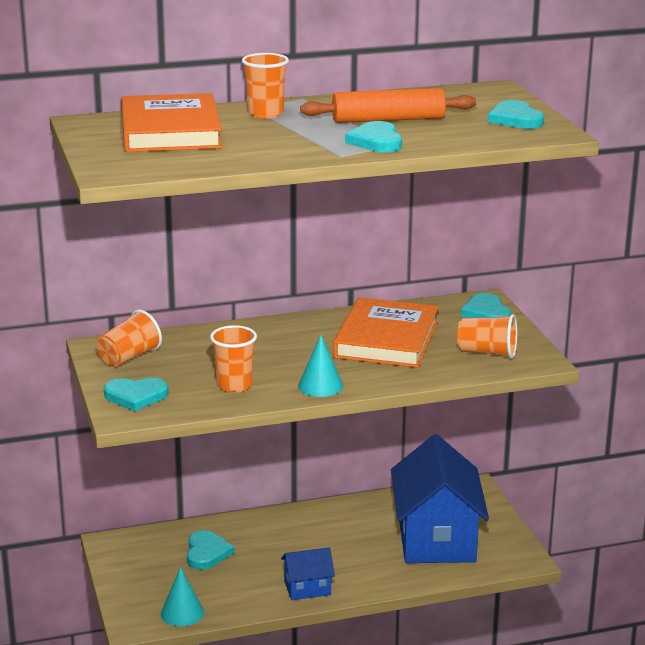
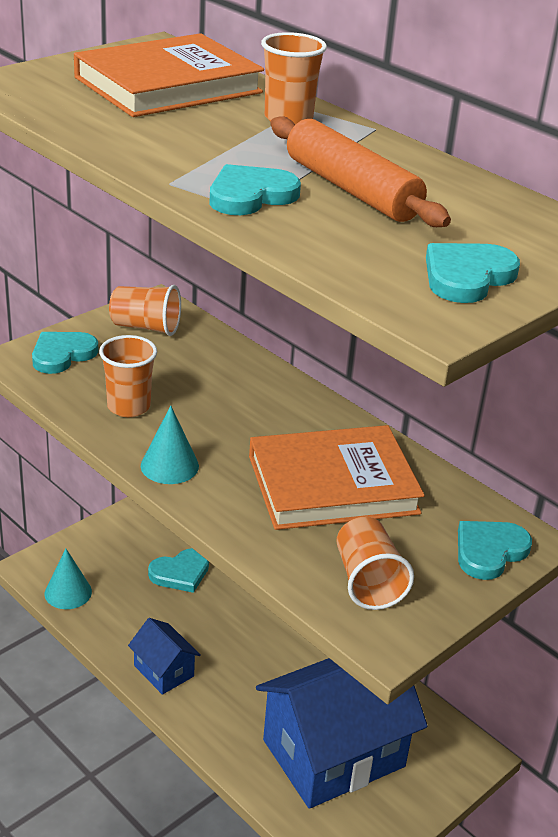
camera: 60 degrees right, 10 degrees up
(136, 396) = (62, 354): turquoise heart -> turquoise heart turned 75 degrees clockwise

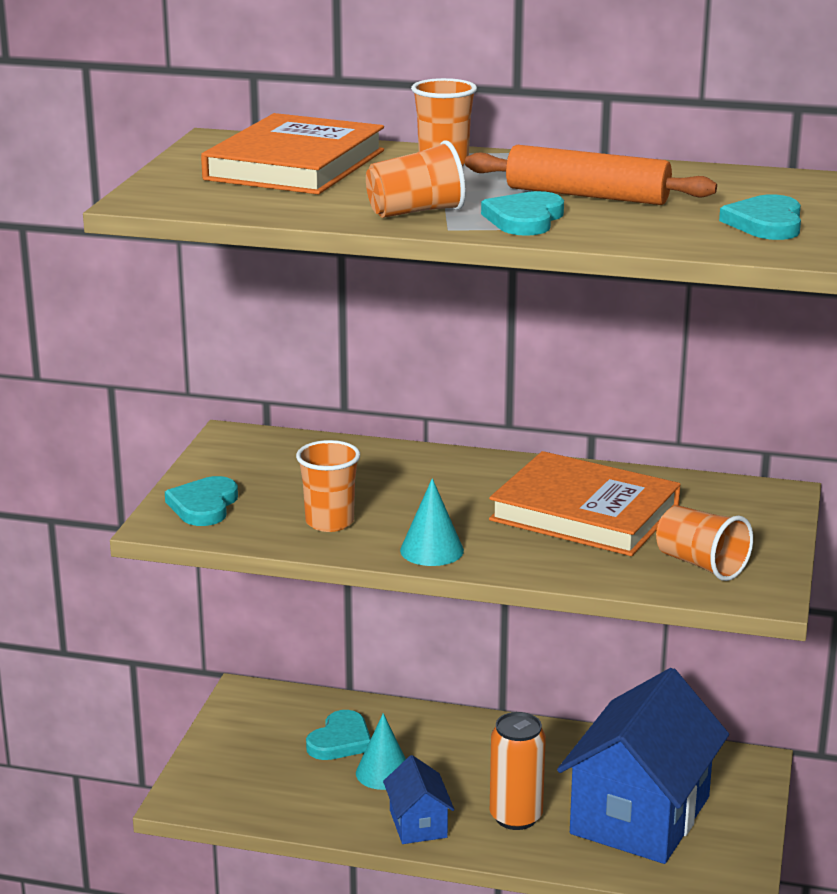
camera: 30 degrees left, 10 degrees down
(68, 592) = (246, 804): turquoise cone -> turquoise cone (383, 772)
(146, 327) = (250, 457): orange cup -> orange cup (416, 212)
(164, 671) = (418, 824): blue house -> blue house turned 60 degrees clockwise
(238, 703) = (516, 817): none -> orange can
(332, 484) = (585, 513): orange book -> orange book turned 75 degrees clockwise
(489, 551) = (762, 511): turquoise heart -> none

